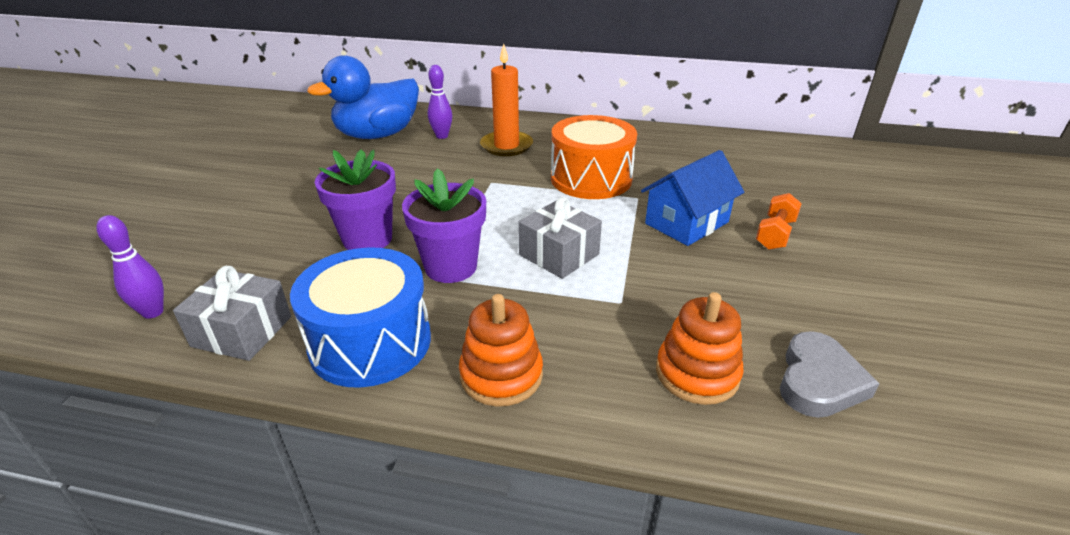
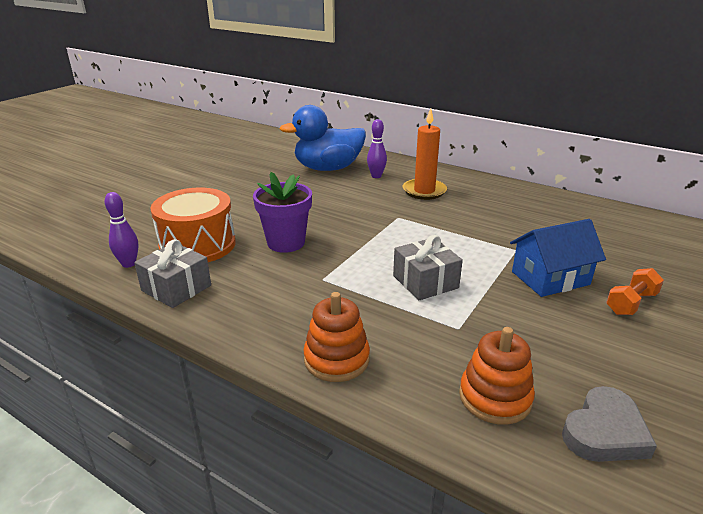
camera: 20 degrees right, 5 degrees down
(370, 342) = (255, 314): blue drum -> none
(451, 267) = (336, 274): purple flower pot -> none
(591, 179) = (482, 228): orange drum -> orange drum (198, 245)

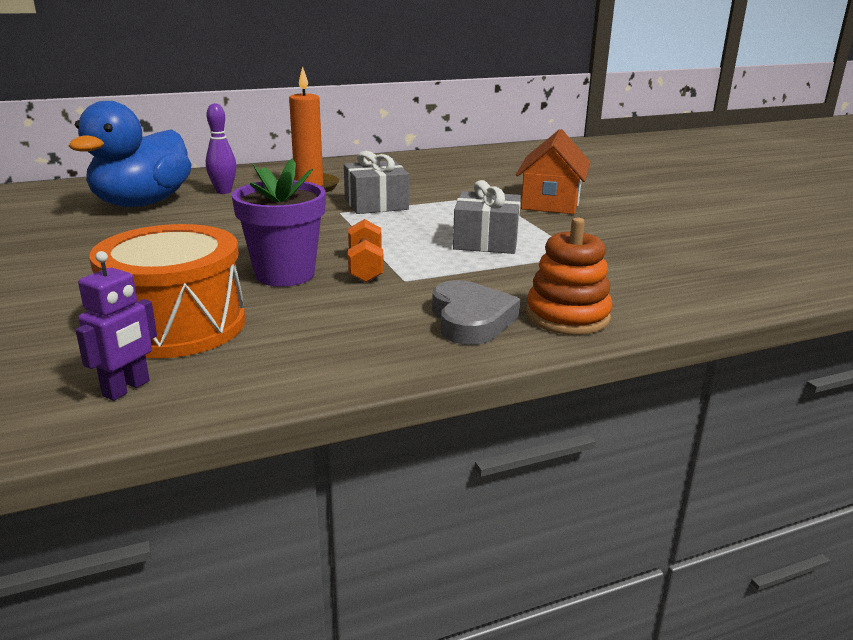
camera: 55 degrees left, 5 degrees down
(129, 264) = (127, 389): purple bowling pin -> purple robot
(176, 288) = (273, 367): grey gift -> grey gift (376, 204)
(495, 397) = (692, 274): orange stacking toy -> none
(550, 278) = (551, 202): blue house -> orange house
(604, 432) = (763, 256): grey heart -> grey heart (470, 320)
(631, 303) = (620, 195): orange dumbbell -> orange dumbbell (365, 267)

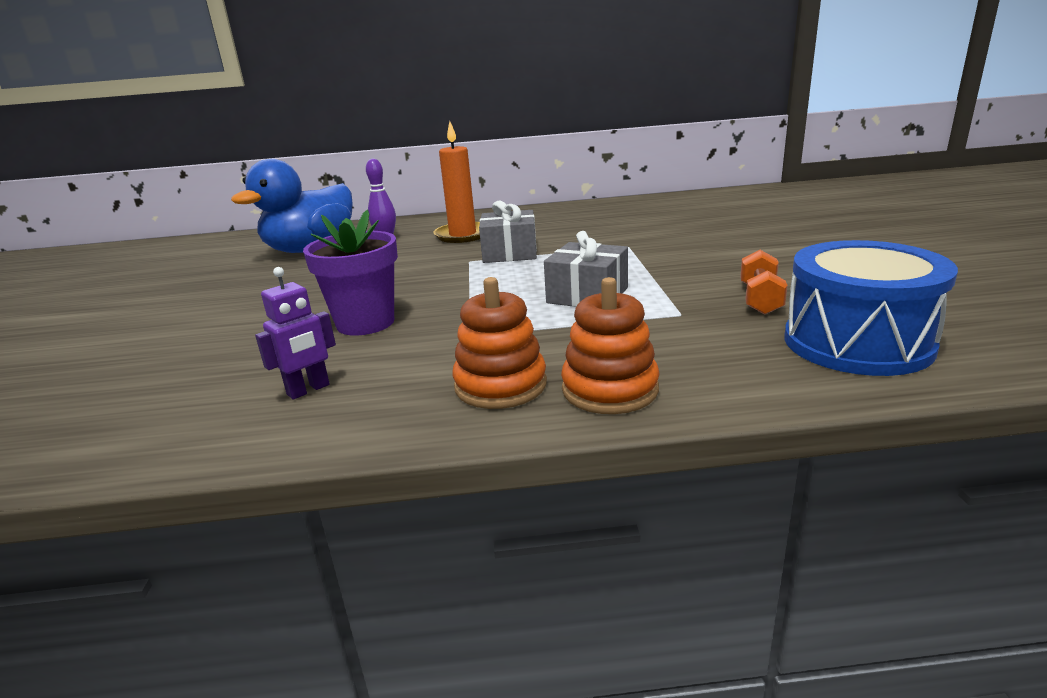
camera: 20 degrees right, 0 degrees up
(127, 389) = (130, 433): purple robot -> purple robot (308, 390)
(176, 325) = (229, 370): orange drum -> none
(365, 267) = (444, 319): orange dumbbell -> orange dumbbell (760, 299)
(470, 320) = (500, 385): grey heart -> orange stacking toy
(551, 202) = (691, 253): orange house -> none
(731, 270) = (857, 342): none -> blue drum

